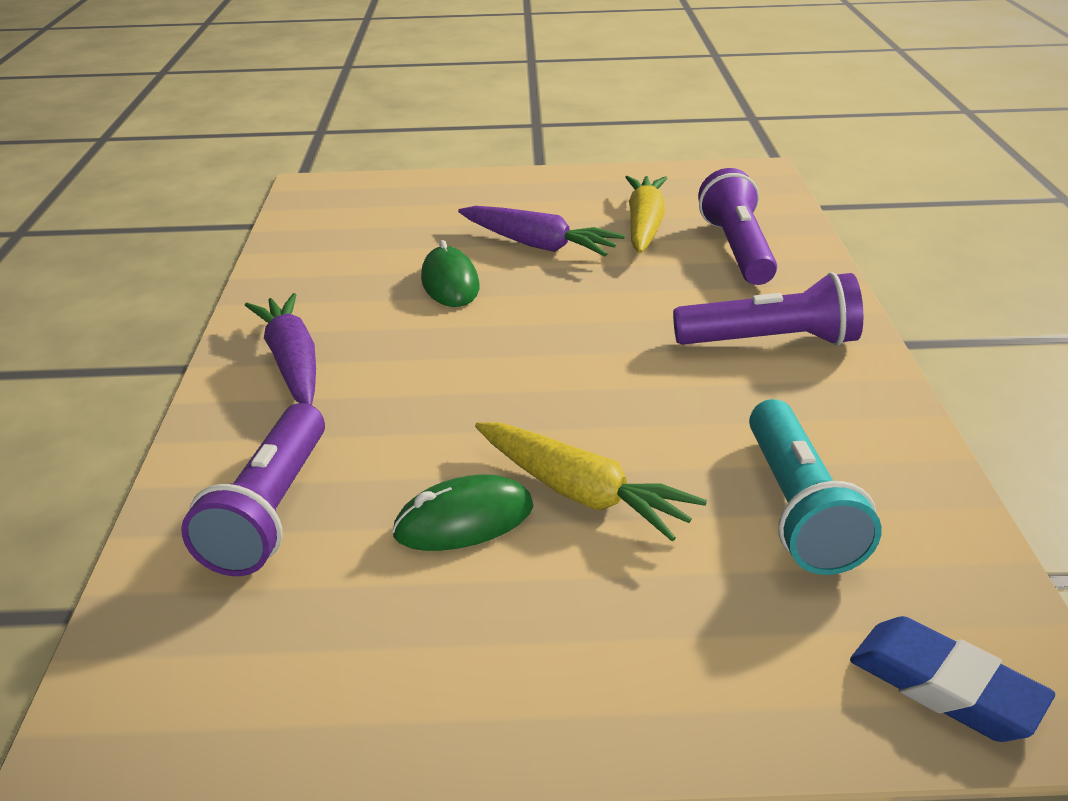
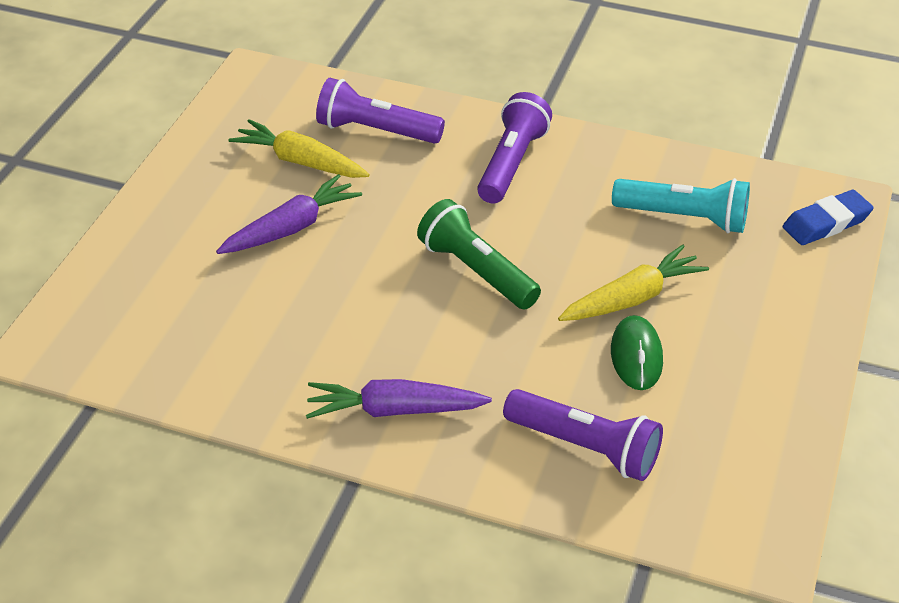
camera: 70 degrees left, 10 degrees up
(450, 283) = (322, 294): green mouse -> none
(549, 362) = (476, 271): none -> green flashlight

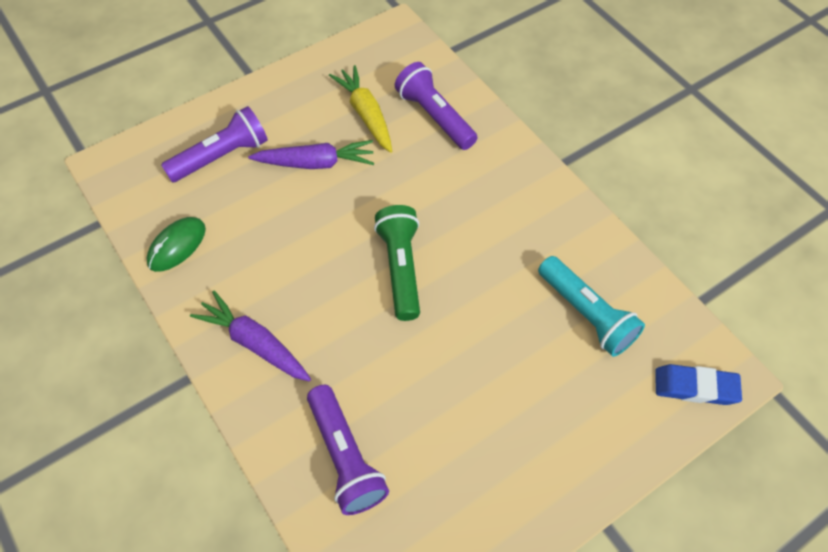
camera: 35 degrees right, 15 degrees up
(512, 163) = (502, 194): purple flashlight -> purple flashlight (221, 156)
(632, 298) = (487, 358): yellow carrot -> none
(636, 356) = (446, 408): green mouse -> green mouse (177, 246)

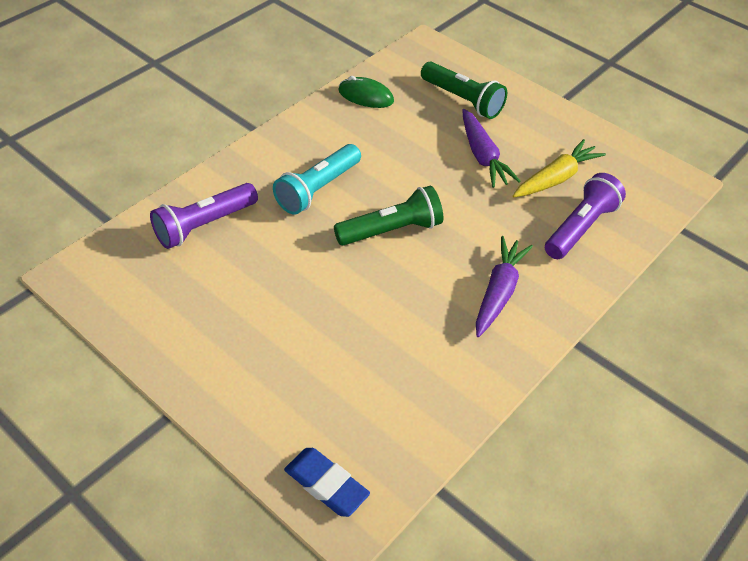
camera: 75 degrees right, 10 degrees down
(221, 156) = (462, 100): purple flashlight -> green flashlight
(254, 343) = (292, 155): purple carrot -> purple carrot (499, 292)
(586, 314) = (386, 378): turquoise flashlight -> turquoise flashlight (317, 189)
(695, 387) = (326, 485): blue eraser -> blue eraser turned 45 degrees counterclockwise

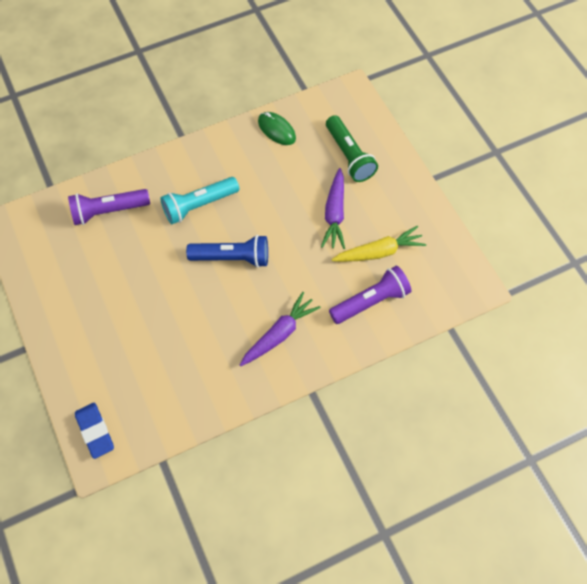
camera: 25 degrees right, 15 degrees up
(391, 230) = (232, 258): green flashlight -> blue flashlight

